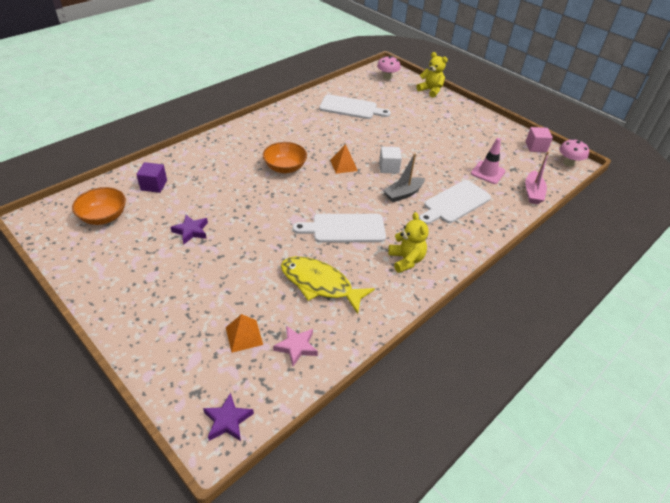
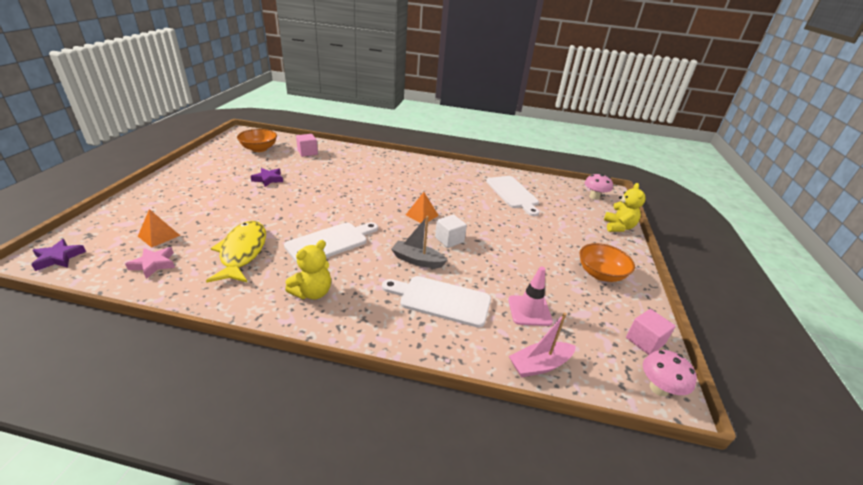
camera: 55 degrees right, 10 degrees down
(154, 185) = (307, 152): purple cube -> pink cube
(285, 168) = (384, 190): orange bowl -> orange bowl (600, 274)
(344, 228) = (330, 242): white cutting board -> white cutting board turned 90 degrees clockwise

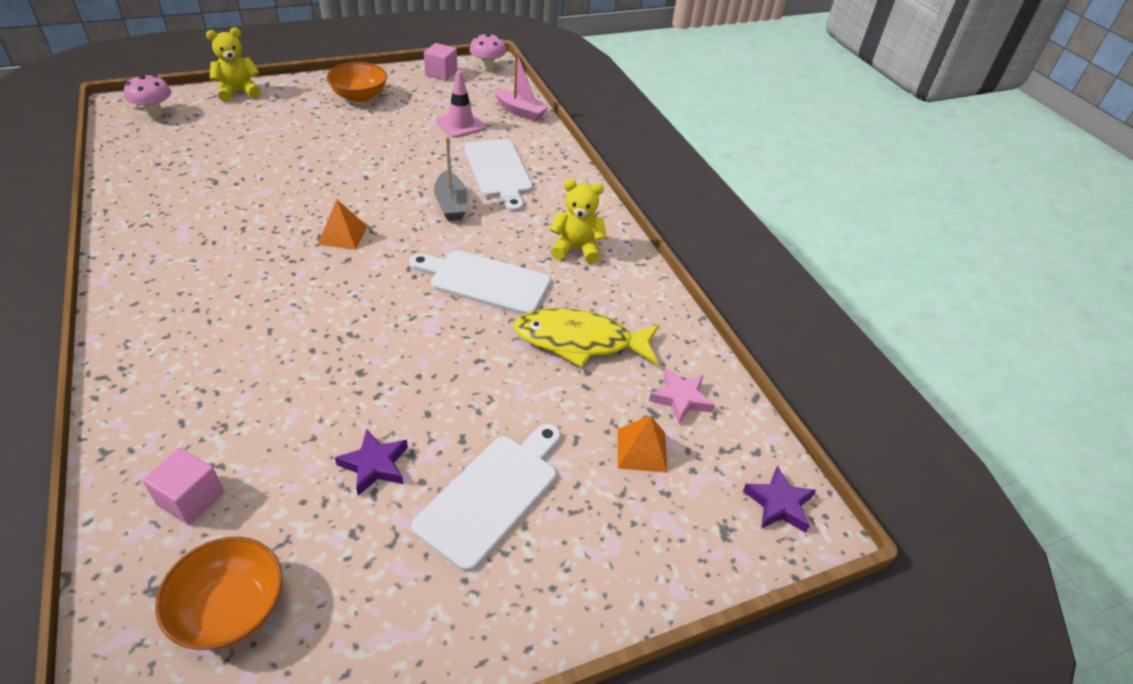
camera: 125 degrees left, 10 degrees up
(242, 252) = (580, 341): yellow fish -> yellow fish turned 45 degrees clockwise
(449, 240) = (385, 196): white cube -> none
(513, 193) = (199, 177): white cutting board -> white cutting board (492, 495)

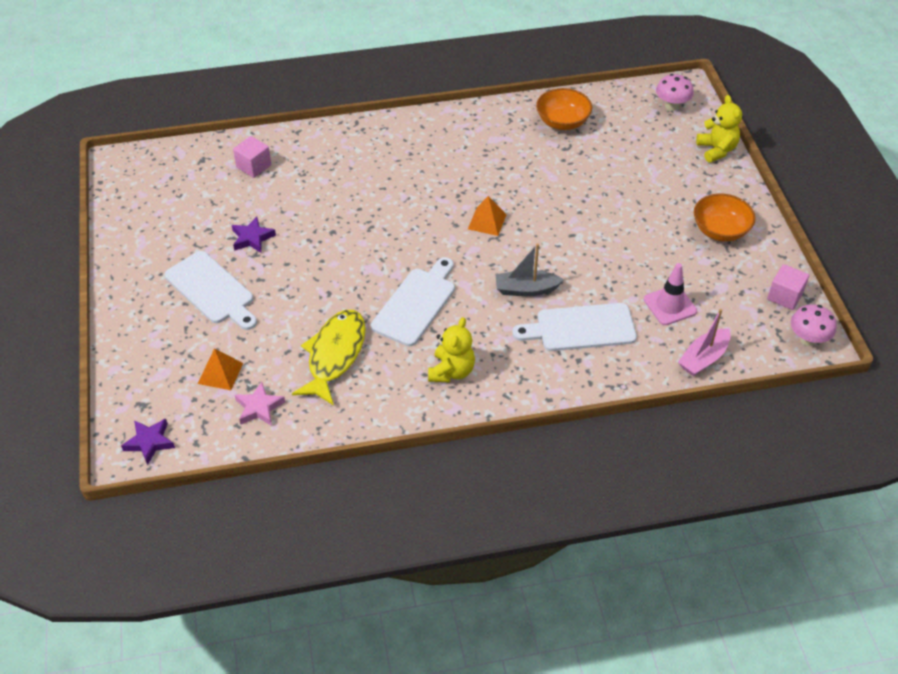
camera: 105 degrees right, 5 degrees up
(230, 609) = (180, 186): orange bowl -> orange bowl (562, 122)

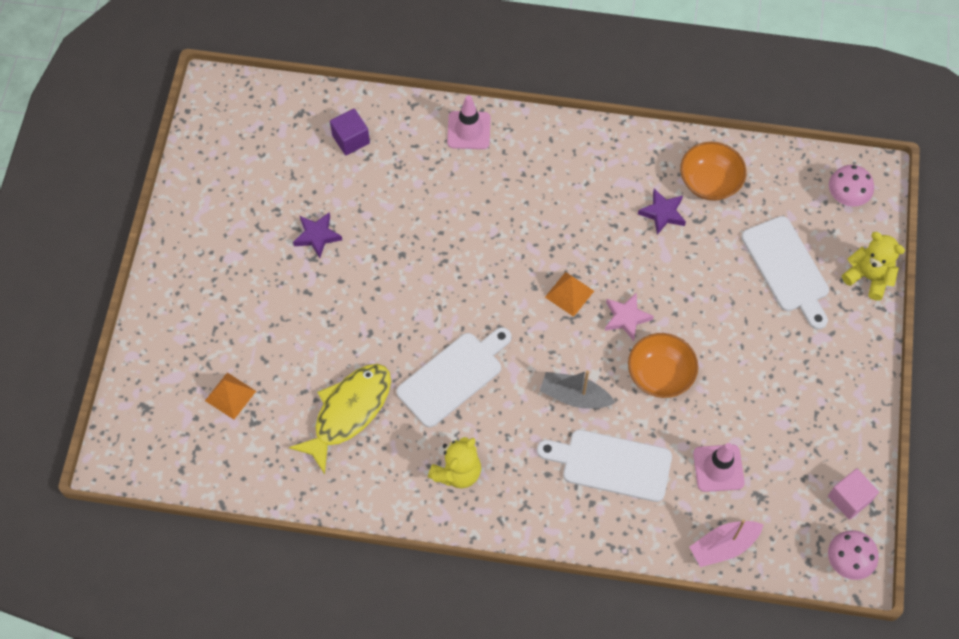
camera: 20 degrees right, 15 degrees up
(149, 442) = (139, 454): purple star -> purple star (662, 213)
(212, 290) = (255, 290): white cutting board -> white cutting board (787, 268)
(254, 166) = (351, 139): pink cube -> purple cube
(259, 408) = (254, 450): pink star -> pink star (626, 318)
(351, 136) = (469, 130): none -> pink traffic cone
(716, 150) = (868, 277): yellow teddy bear -> yellow teddy bear turned 60 degrees counterclockwise
(720, 230) = (819, 389): orange bowl -> orange bowl (660, 374)

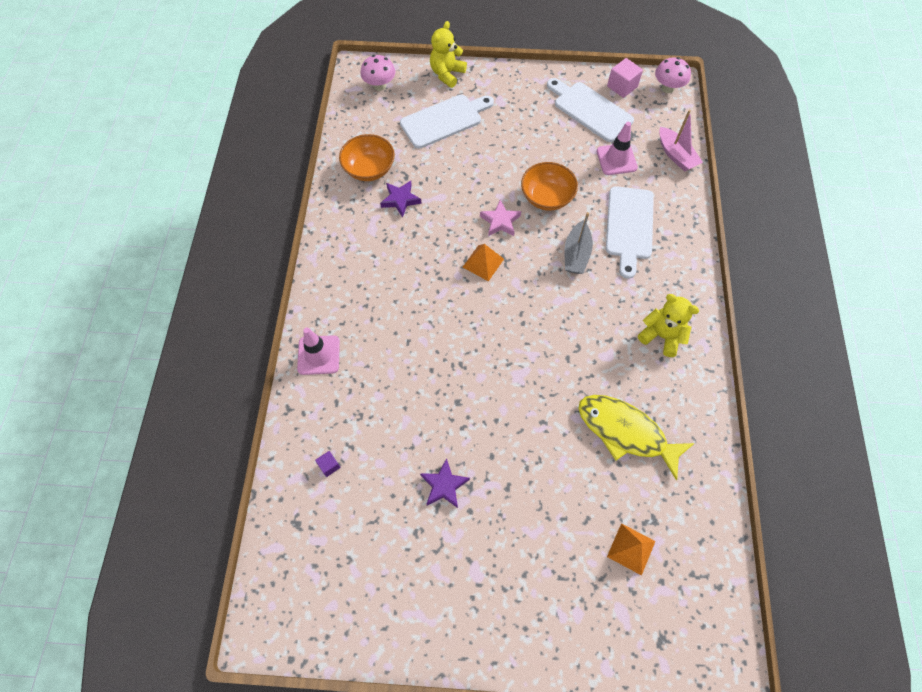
camera: 95 degrees left, 0 degrees up
(351, 139) = (329, 466): purple cube -> purple cube, size x0.56
(453, 376) = (574, 346): white cutting board -> white cutting board (590, 110)

